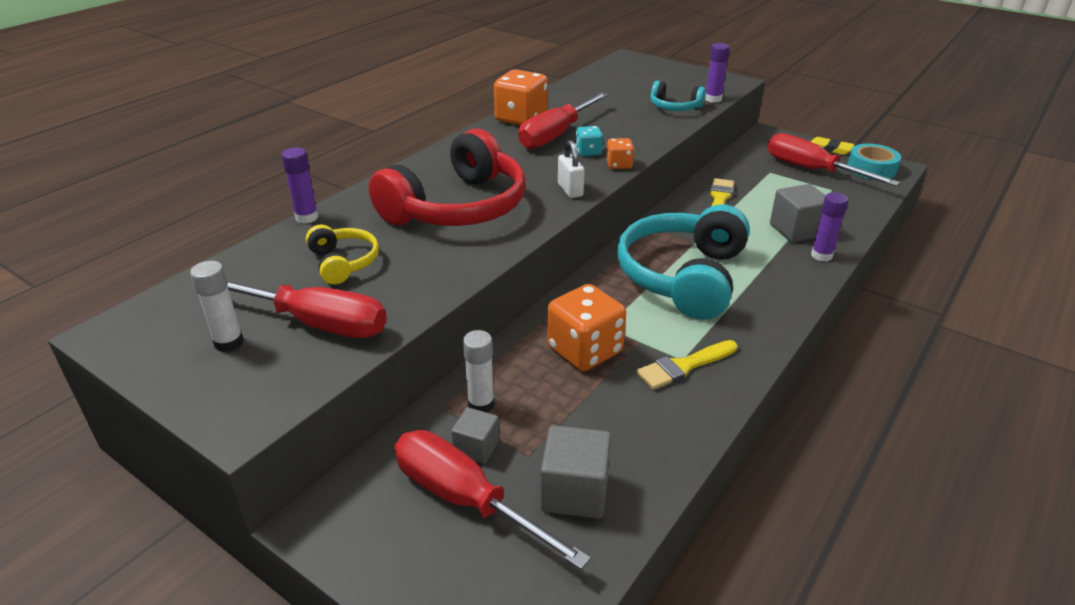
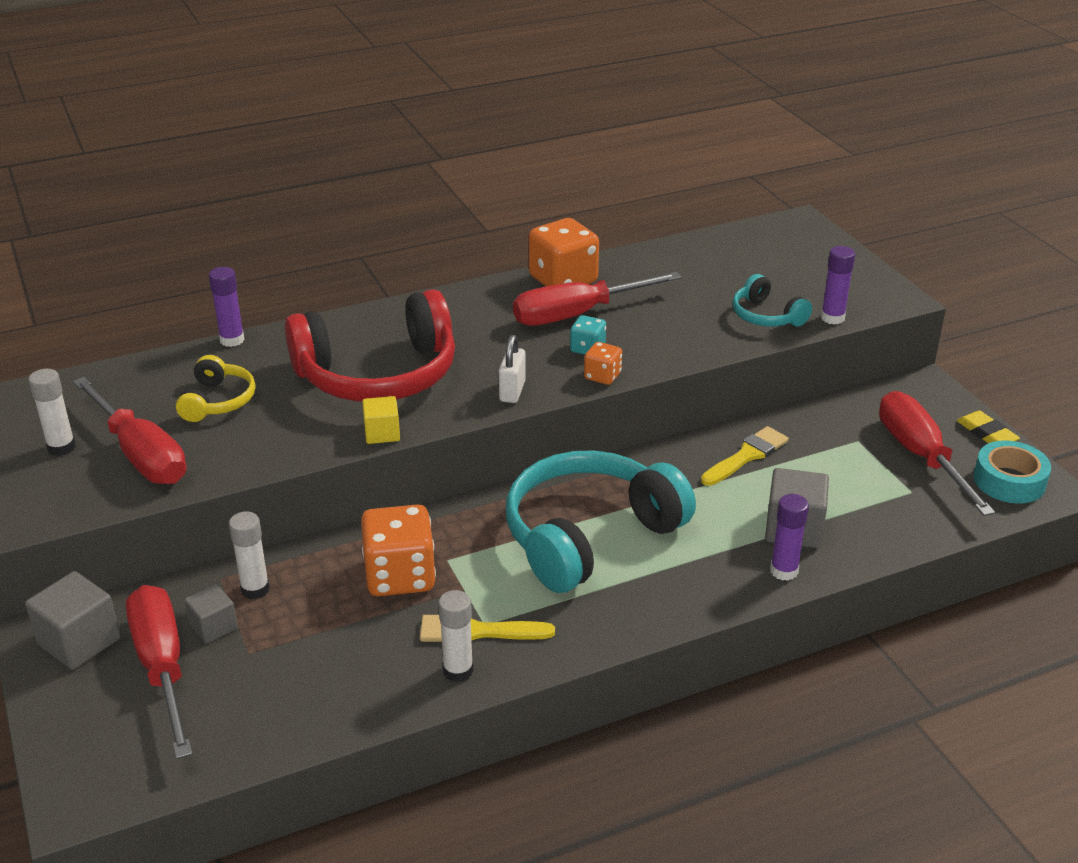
camera: 30 degrees right, 0 degrees up
(508, 244) = (382, 433): none -> yellow cube
(574, 492) = (253, 701): grey cube -> grey cube (79, 641)
(702, 399) = (458, 671): none -> white glue stick

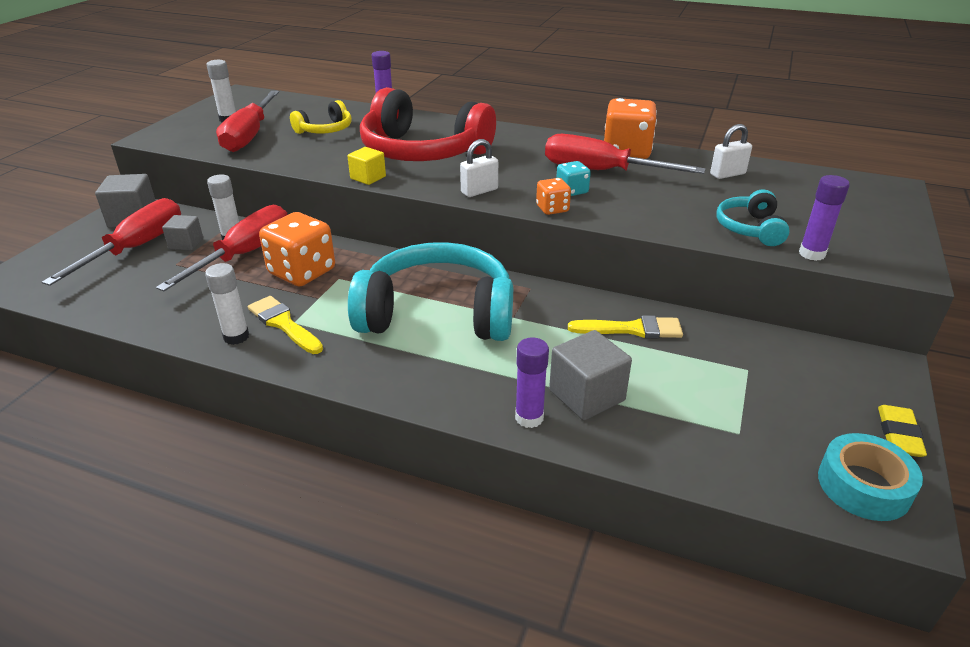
camera: 45 degrees right, 0 degrees up
(676, 266) = (727, 174): none -> white padlock
(920, 456) = (793, 412): red screwdriver -> red screwdriver (244, 254)

